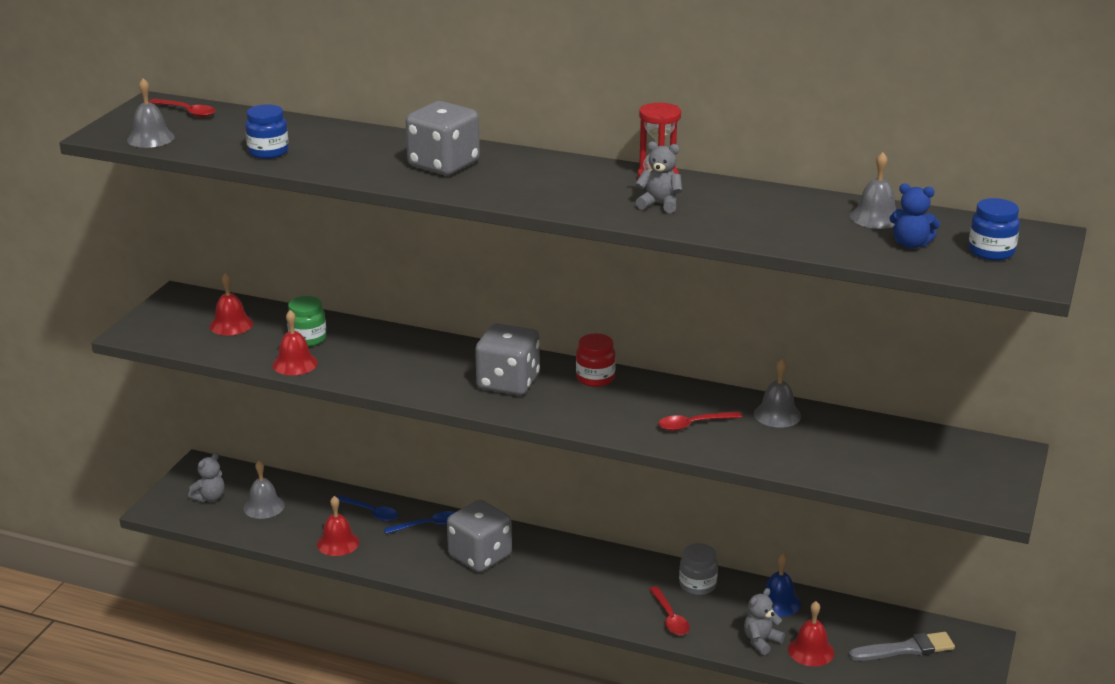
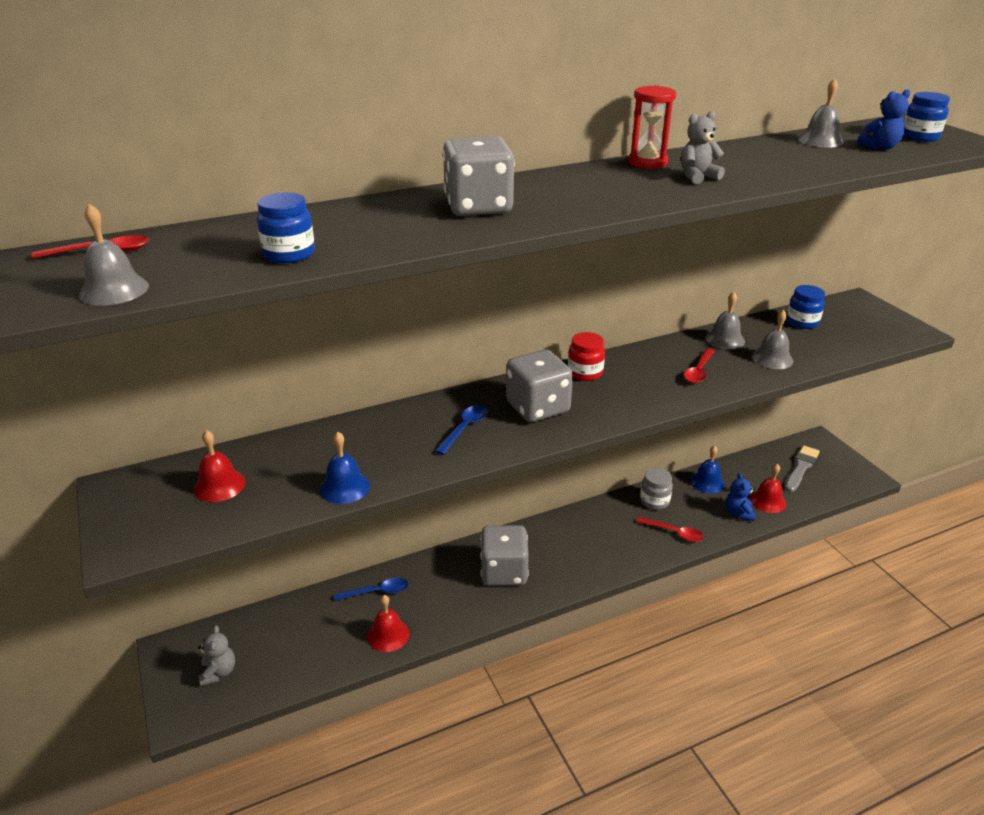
camera: 45 degrees left, 5 degrees up
(264, 506) = (281, 646): grey bell -> grey bell (772, 358)
(295, 363) = (344, 487): red bell -> blue bell
(307, 339) = (317, 459): green jar -> none
(428, 525) = (434, 573): blue spoon -> blue spoon (464, 429)
(761, 641) = (738, 513): grey teddy bear -> blue teddy bear
(892, 439) = (802, 322): none -> blue jar

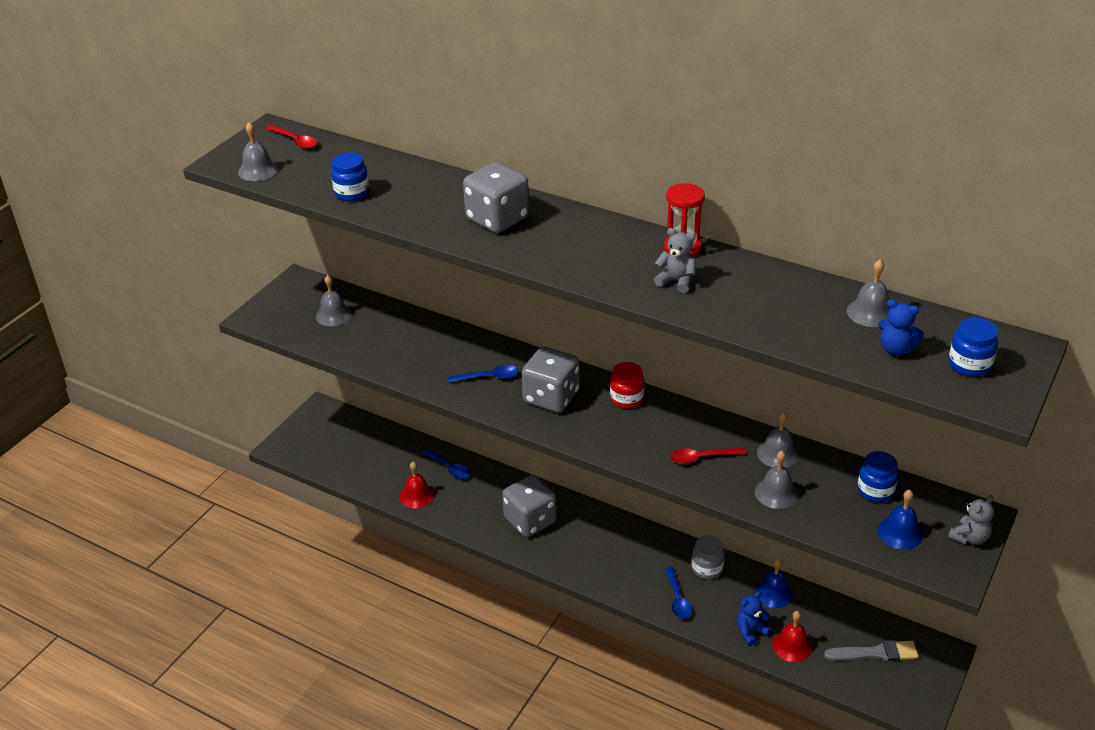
camera: 55 degrees right, 5 degrees up
(218, 672) = (322, 441): grey teddy bear -> grey teddy bear (969, 538)
(219, 485) = (333, 315): red bell -> grey bell
(344, 487) = (377, 361): blue bell -> blue bell (900, 532)
(674, 533) = (677, 599): red spoon -> blue spoon

